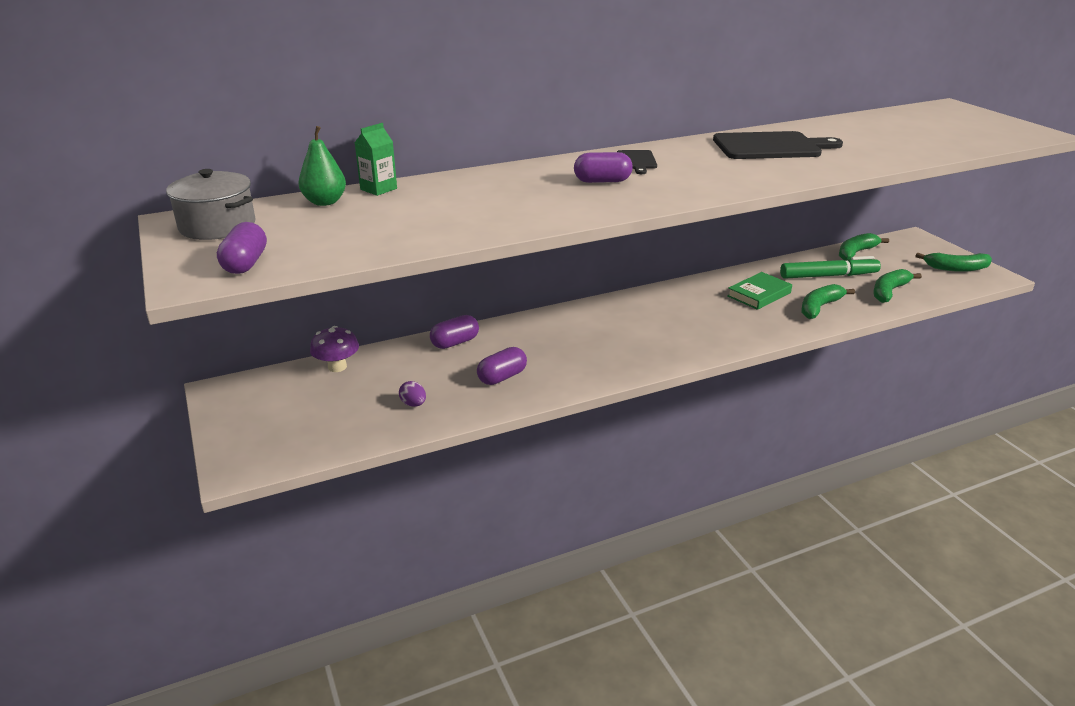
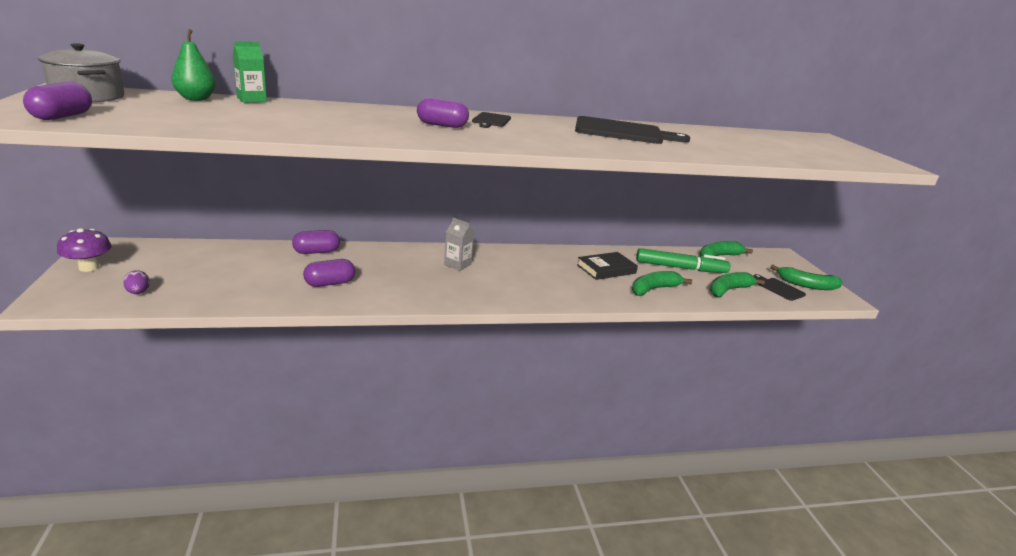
camera: 10 degrees right, 5 degrees down
(337, 367) = (207, 249): purple mushroom -> purple mushroom (89, 267)
(413, 404) = (238, 287): purple egg -> purple egg (138, 292)
(610, 324) = (457, 264): none -> grey carton
(759, 294) = (606, 269): green book -> black book
(934, 278) = (779, 288): none -> black cutting board

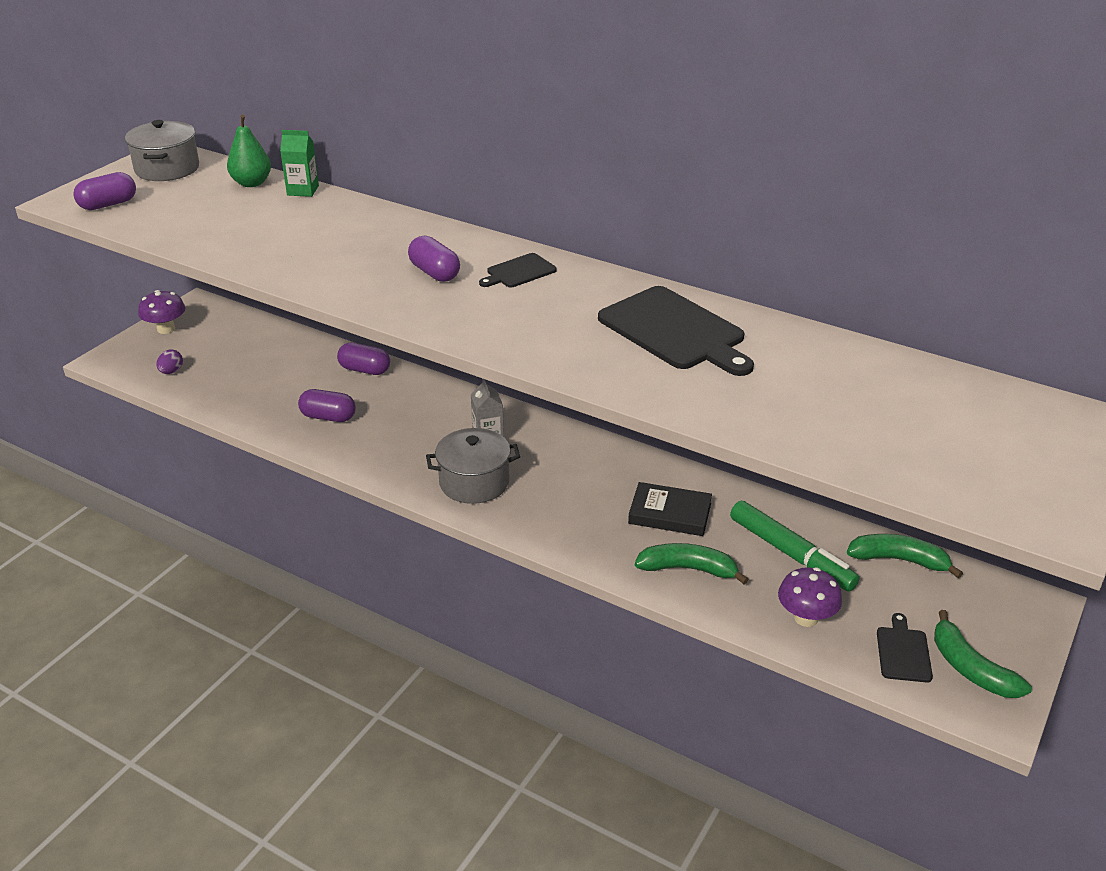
camera: 45 degrees right, 10 degrees up
(485, 288) = (474, 482): none -> grey pot
(729, 290) = (806, 618): green banana -> purple mushroom

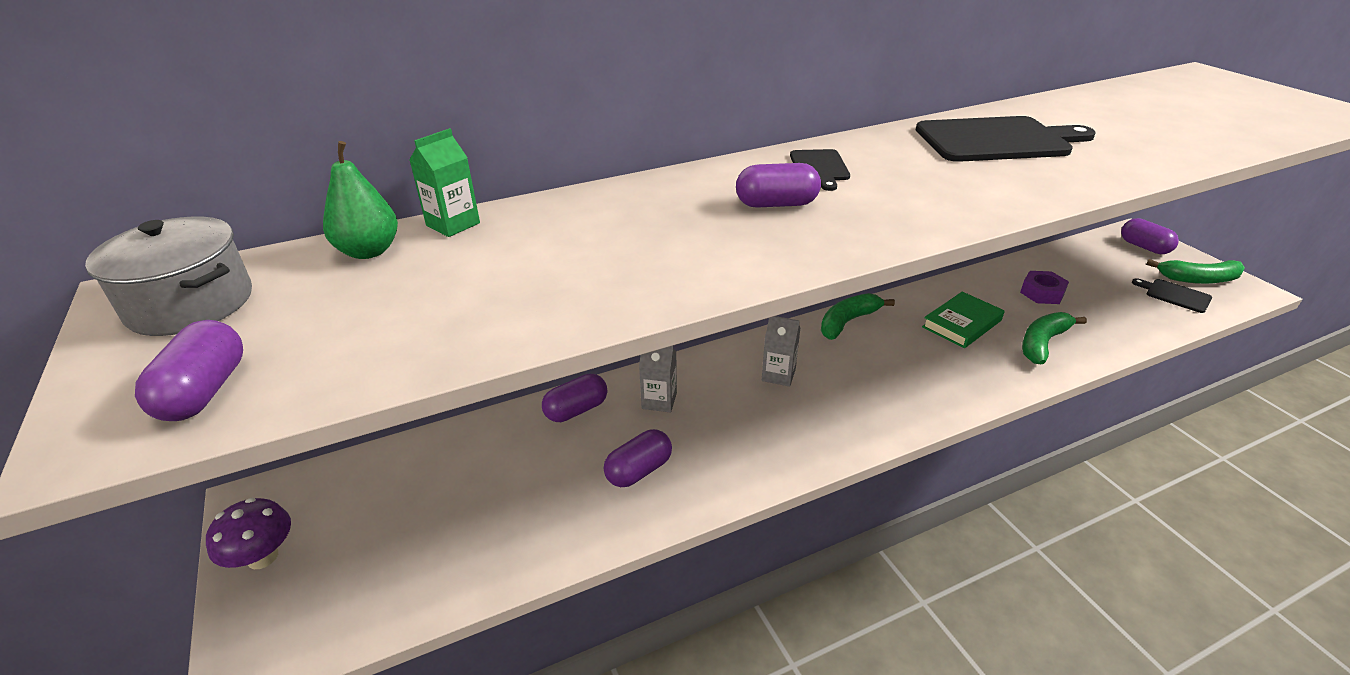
camera: 55 degrees left, 0 degrees up
(171, 371) = (376, 588): purple egg -> none
(406, 398) = (659, 401): none -> grey carton
(474, 482) = (845, 410): grey pot -> none
(669, 514) = (962, 324): black book -> green book
(790, 553) = (1042, 293): green marker -> purple nut
(806, 618) = (1125, 316): purple mushroom -> none
(899, 560) = (1068, 258): green banana -> green banana (848, 322)
(1006, 616) = (1144, 247): none -> purple capsule

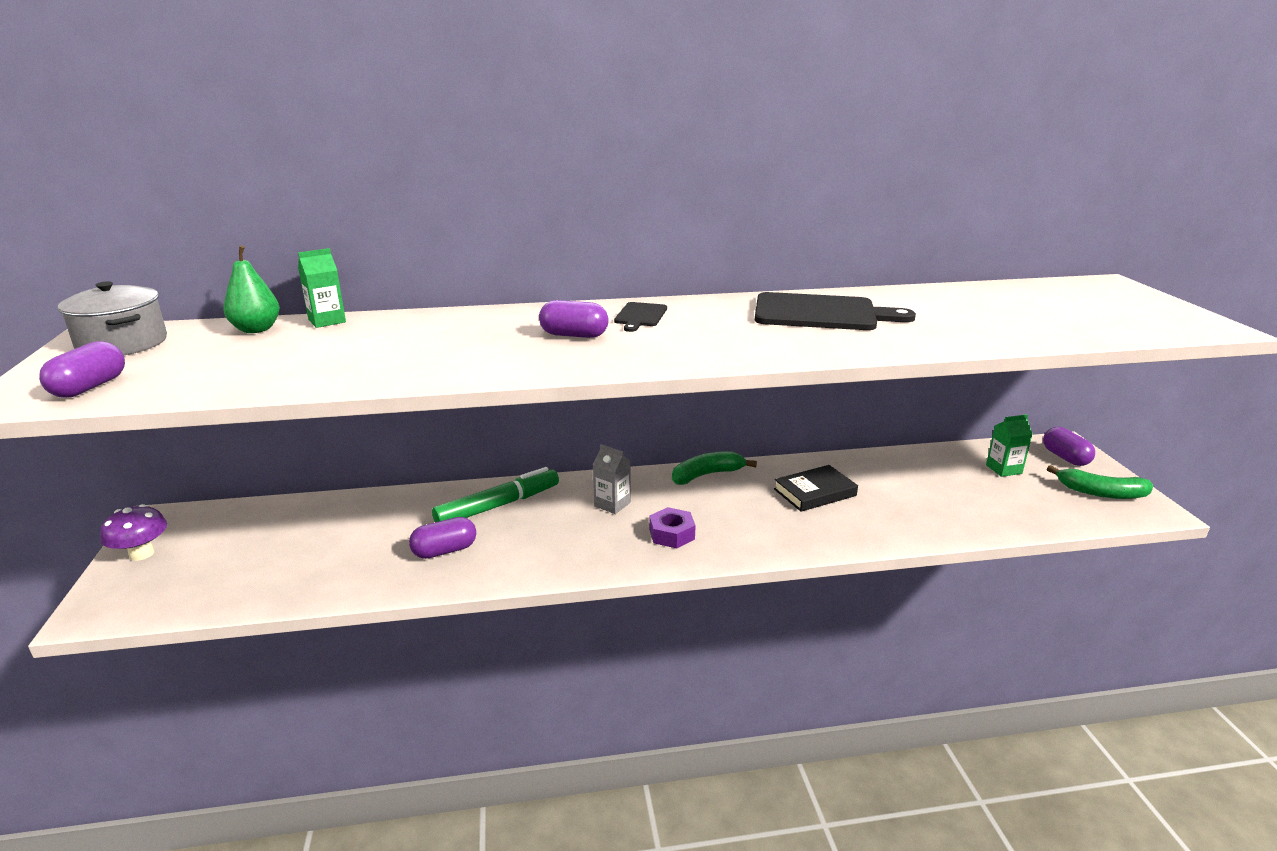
camera: 15 degrees right, 10 degrees down
(576, 410) = (427, 501): purple capsule -> none
(659, 401) = (497, 506): grey carton -> green marker
(962, 324) = (815, 492): green book -> black book
(1042, 293) = (918, 480): purple nut -> purple nut (671, 534)
(1042, 343) = (882, 520): green banana -> none
(1104, 268) = (1004, 469): none -> green carton
(1175, 295) = (1061, 502): black cutting board -> none

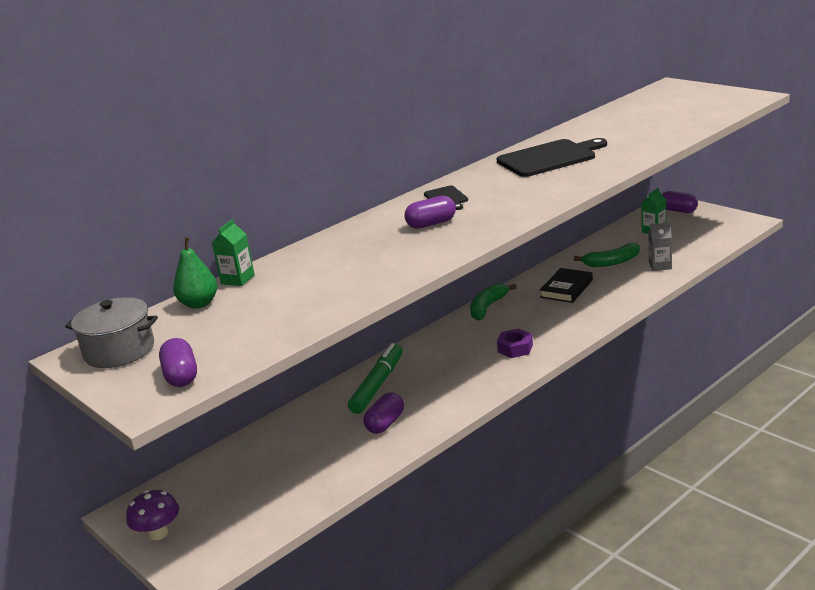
camera: 30 degrees left, 0 degrees up
(612, 504) = (453, 350): grey carton -> grey carton (660, 266)
(1101, 493) = (716, 223): green banana -> green banana (612, 262)

